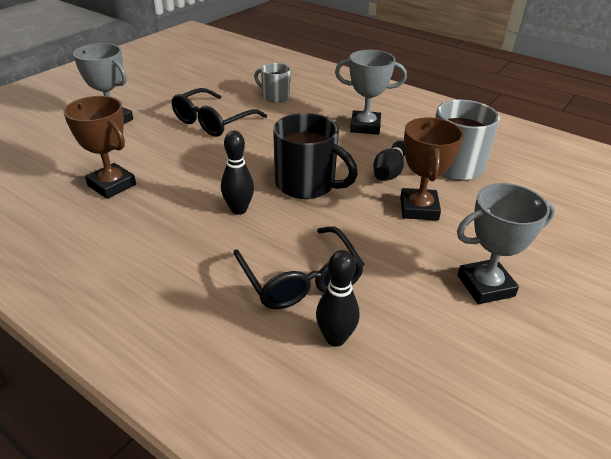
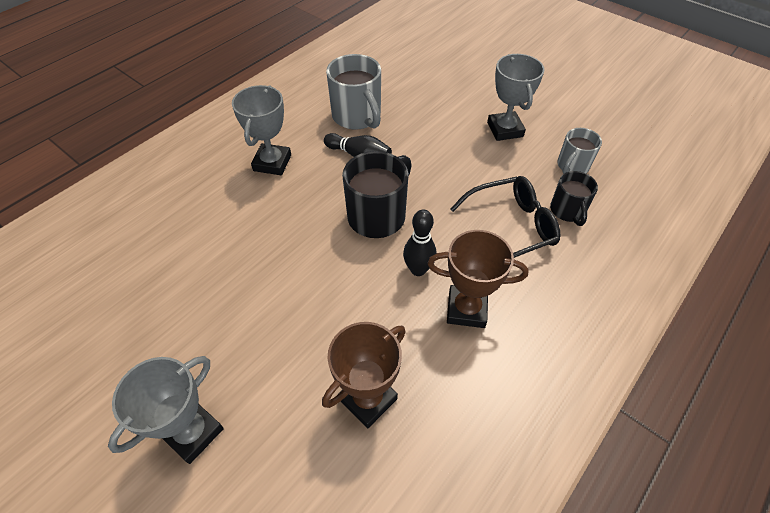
camera: 85 degrees left, 15 degrees up
(213, 122) = (228, 301): black glasses -> none
(275, 96) = (175, 236): grey mug -> grey mug (572, 166)
(335, 338) = (567, 211): black bowling pin -> black mug
(419, 209) = (417, 147): brown trophy -> brown trophy (466, 309)

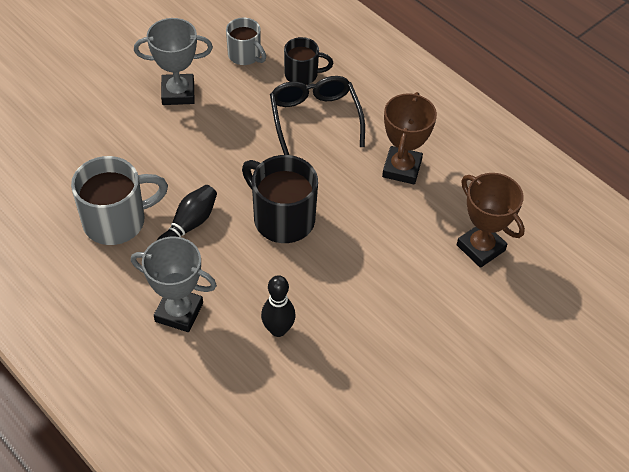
camera: 85 degrees left, 0 degrees up
(193, 432) = (506, 375): grey trophy -> none
(418, 269) = (355, 196): black bowling pin -> black bowling pin (278, 330)

